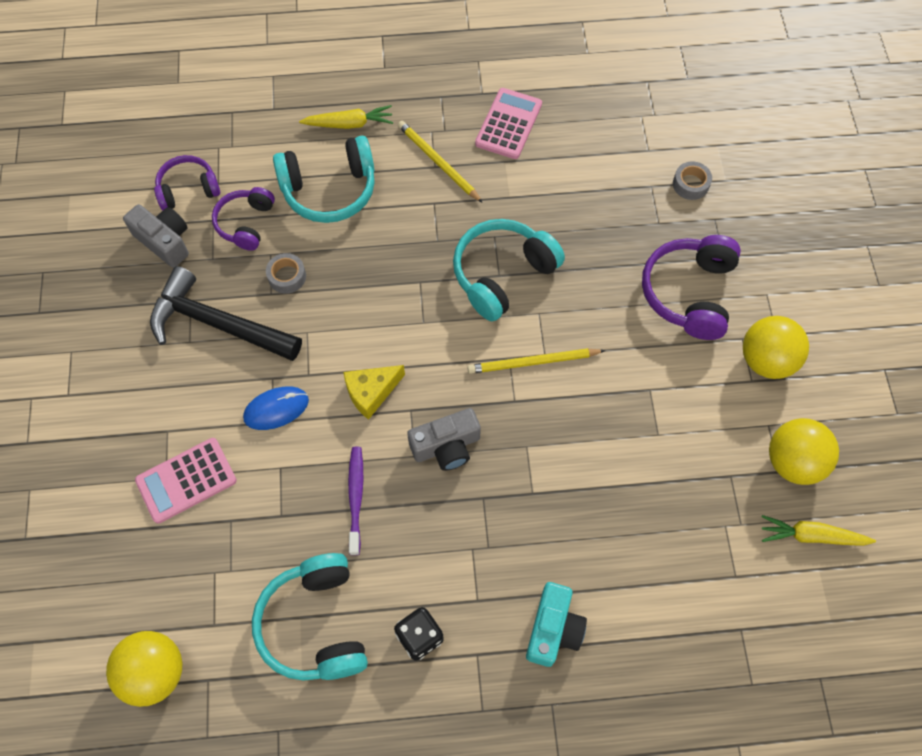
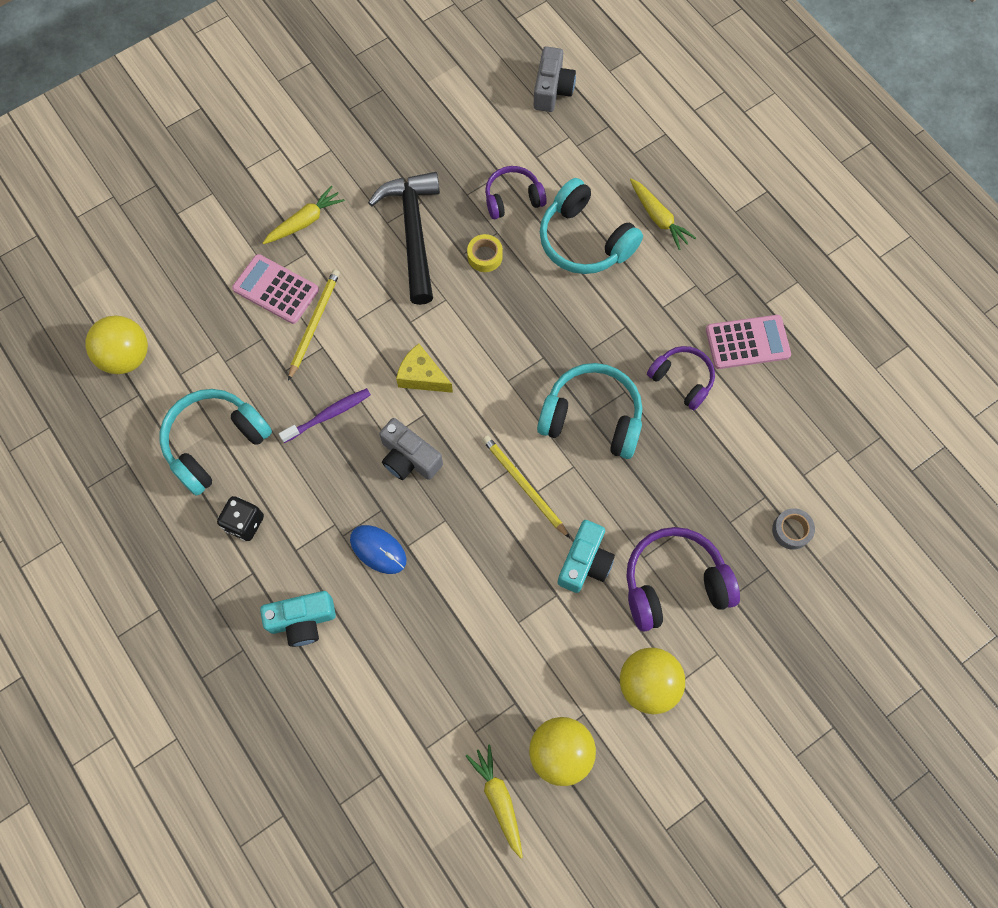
camera: 60 degrees right, 5 degrees up
(131, 415) = (305, 221): none -> yellow carrot
(164, 241) = (460, 152): grey camera -> grey camera (552, 90)
(188, 189) = (516, 140): purple headphones -> purple headphones (682, 380)
(276, 409) = (367, 316): blue mouse -> blue mouse (378, 550)
(287, 276) = (485, 256): grey tape -> yellow tape
(438, 162) = (668, 307): yellow pencil -> yellow pencil (314, 323)
(632, 351) = (585, 562): none -> turquoise camera

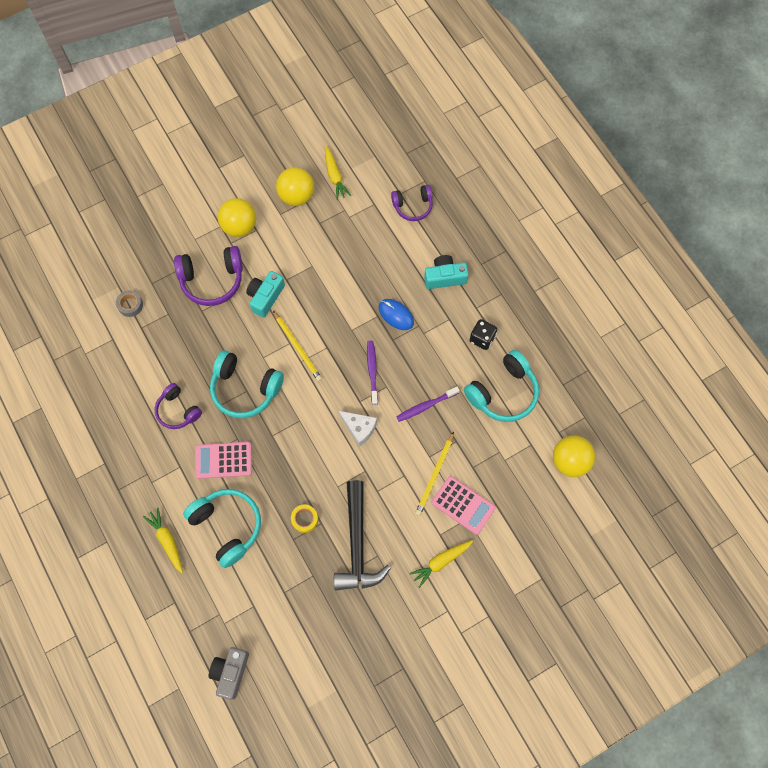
camera: 175 degrees left, 0 degrees up
(409, 458) = (372, 372): grey camera -> purple toothbrush
(422, 376) = (359, 428): yellow cheese -> white cheese
(513, 198) = (277, 568): purple headphones -> purple headphones (413, 206)
(747, 342) = (125, 434): pink calculator -> pink calculator (223, 460)

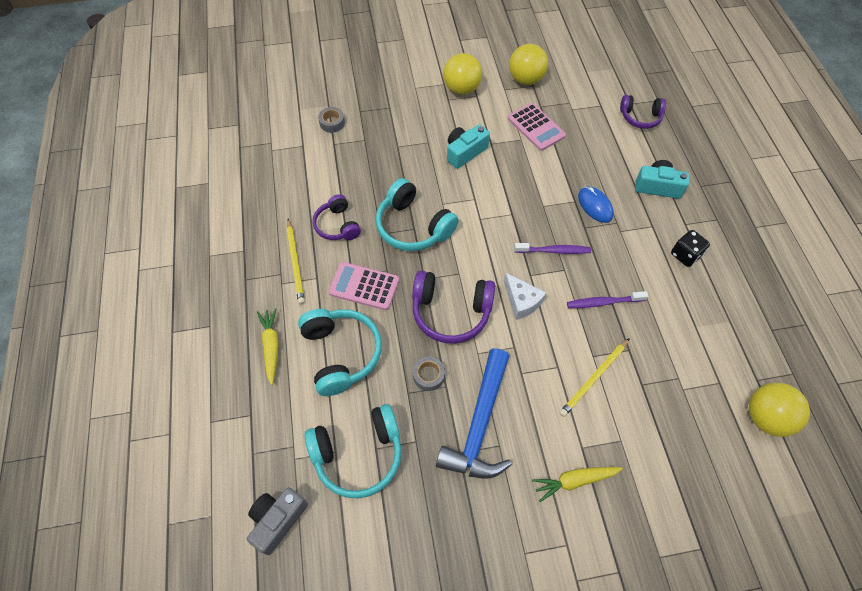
camera: 20 degrees right, 10 degrees down
(212, 280) = (418, 124): purple headphones -> purple headphones (451, 312)
(297, 347) = (481, 205): yellow pencil -> yellow pencil (295, 263)
(304, 519) = (428, 375): yellow tape -> grey tape
(335, 176) = (568, 74): yellow carrot -> none
(357, 545) = (479, 425): black hammer -> blue hammer
(372, 372) = (553, 251): purple toothbrush -> purple toothbrush turned 75 degrees clockwise
(463, 505) = (620, 423): pink calculator -> pink calculator (536, 127)
(503, 393) = (697, 316): turquoise headphones -> turquoise headphones (358, 454)

